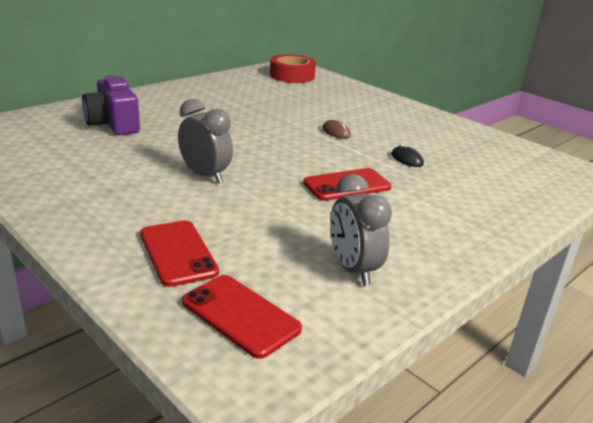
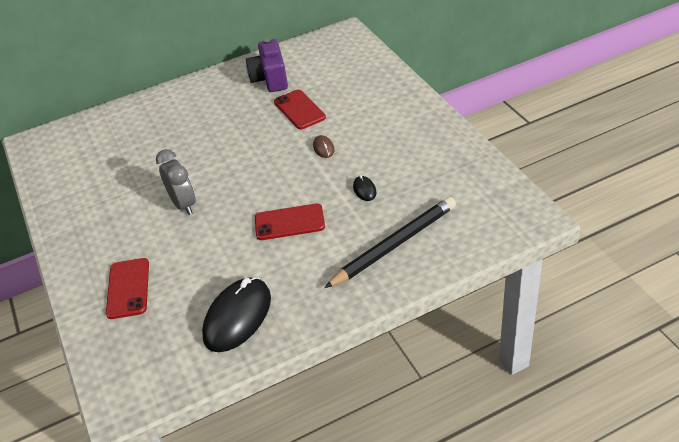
camera: 25 degrees right, 15 degrees up
(113, 124) = (141, 134): purple camera -> purple camera (270, 79)
(240, 315) = (141, 349): red phone -> red phone (299, 110)
(292, 75) = (334, 53): red tape -> none
(353, 269) = (237, 317): grey clock -> black mouse
(479, 197) = (395, 244): none -> black pencil

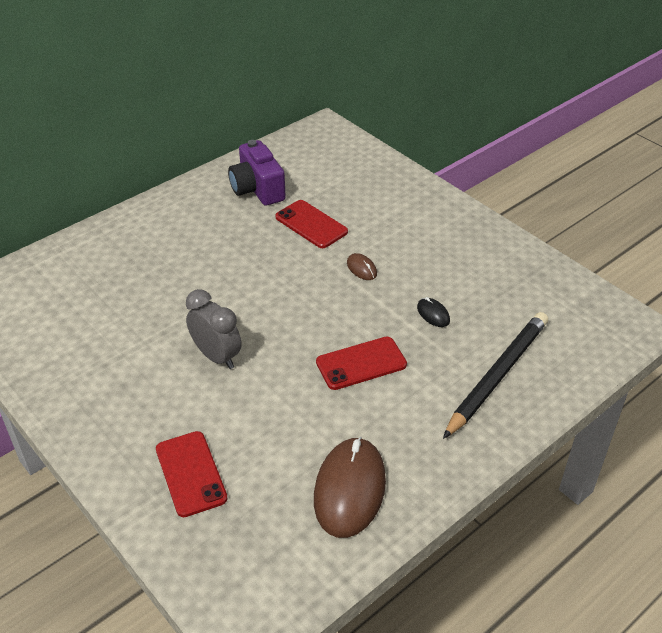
camera: 20 degrees left, 0 degrees up
(237, 317) = (349, 489): black mouse -> brown mouse

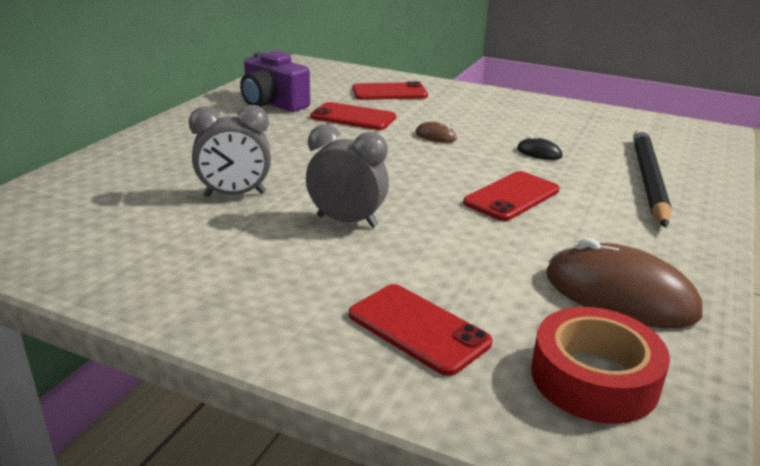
camera: 25 degrees left, 15 degrees down
(158, 304) = (235, 195): none -> grey clock
(266, 550) = (594, 378): none -> red tape
(349, 489) = (619, 294): brown mouse -> brown mouse turned 45 degrees counterclockwise
(370, 192) = (389, 92): none -> red phone

